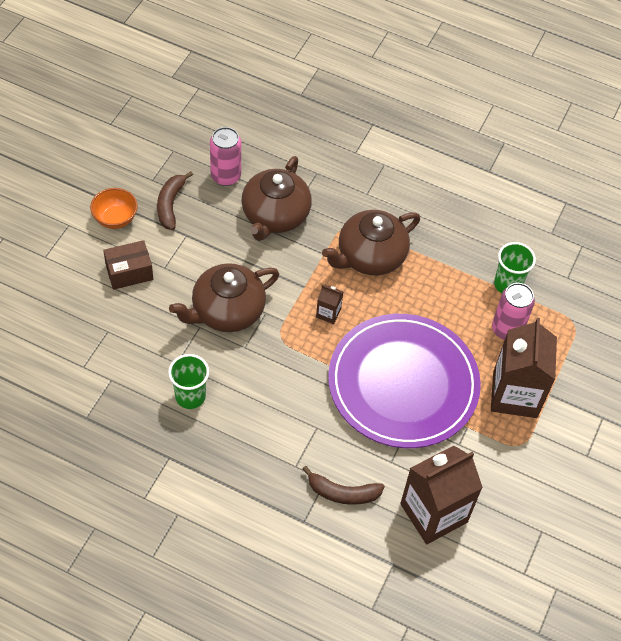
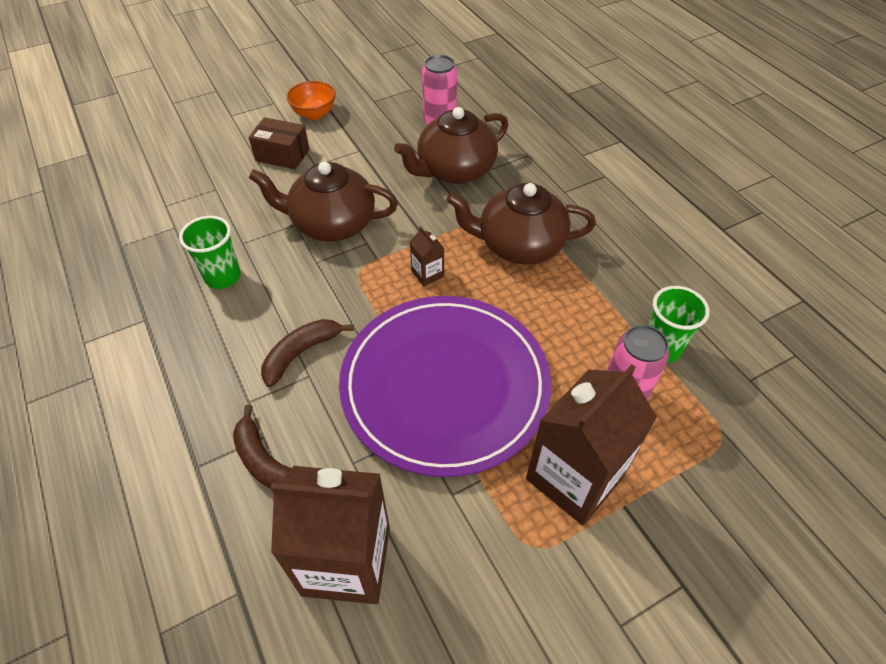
camera: 40 degrees right, 5 degrees down
(170, 204) = (370, 123): brown banana -> brown banana (301, 353)

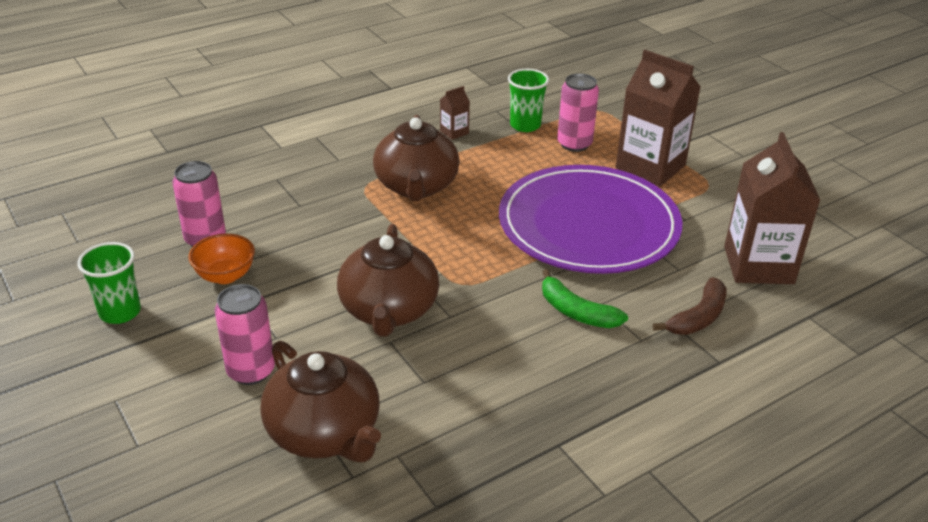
camera: 95 degrees left, 15 degrees down
(223, 277) = (482, 388): green cup -> green cup (120, 312)
(282, 155) = (251, 371): brown box -> pink can
(301, 353) = (576, 312): brown banana -> green banana
(314, 114) = (158, 351): orange bowl -> orange bowl (225, 276)
(427, 274) = (460, 239): brown carton -> brown carton (454, 132)
(455, 170) = (299, 226): brown teapot -> brown teapot (325, 432)

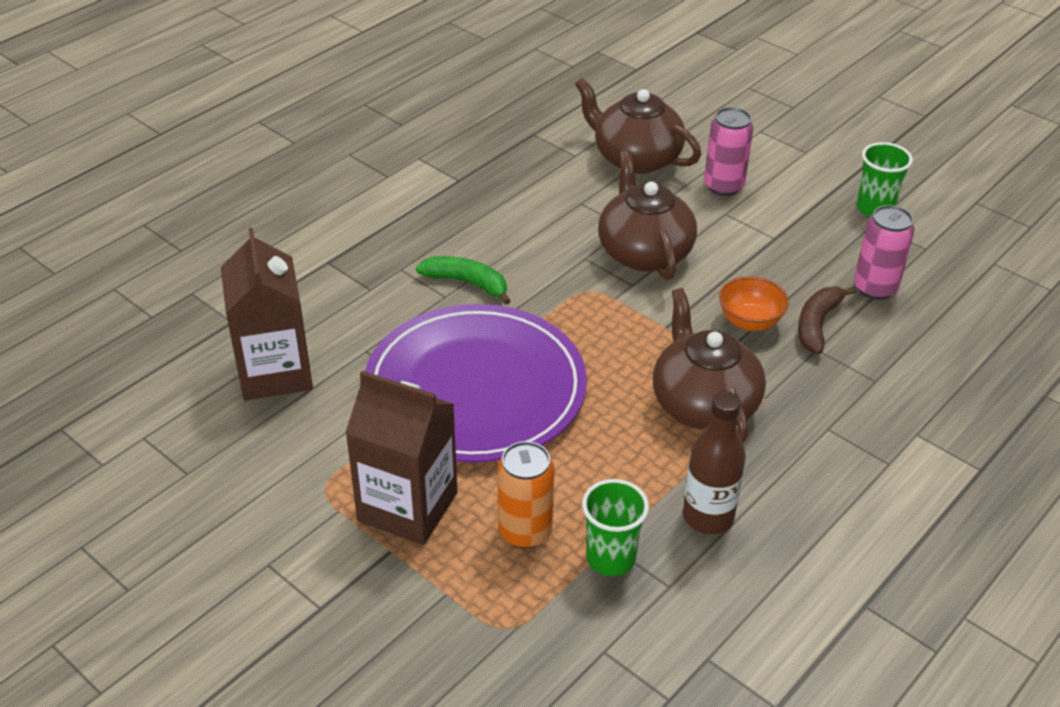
camera: 165 degrees right, 5 degrees up
(225, 276) = (818, 256): orange bowl -> orange bowl (750, 322)
(454, 132) = (708, 517): brown carton -> brown bottle
(574, 144) = (525, 531): pink can -> orange can
(698, 317) = (346, 299): brown banana -> brown banana (817, 324)

